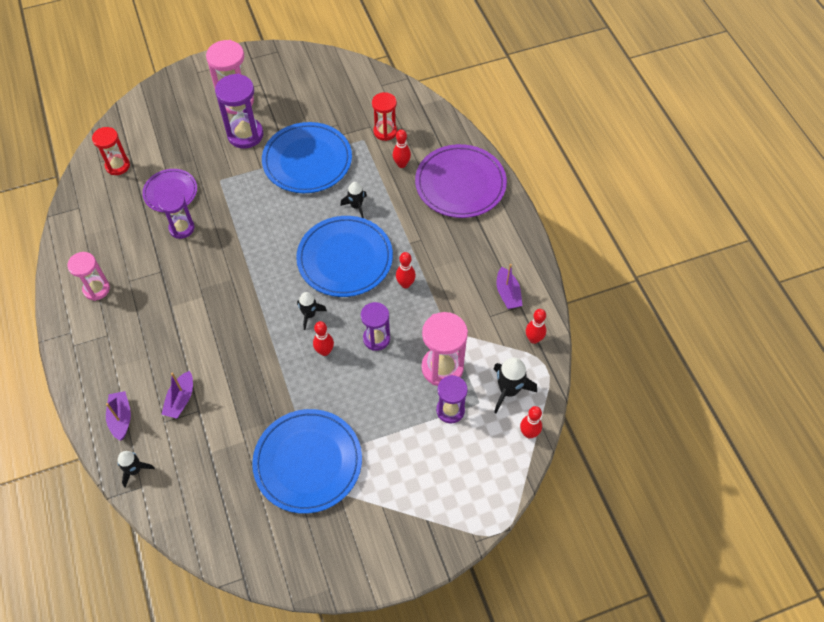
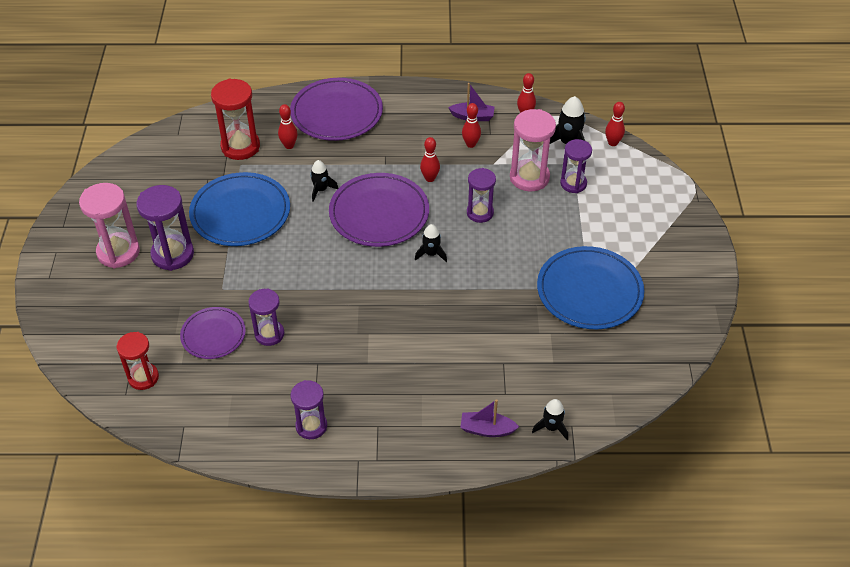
camera: 70 degrees left, 10 degrees down
(96, 289) = (311, 426): pink hourglass -> purple hourglass
(181, 400) = (485, 375): purple boat -> none
(324, 351) = (477, 252): red bowling pin -> red bowling pin (470, 144)
(345, 258) = (379, 213): blue plate -> purple plate
(385, 131) = (240, 147): red hourglass -> red hourglass, size x1.52

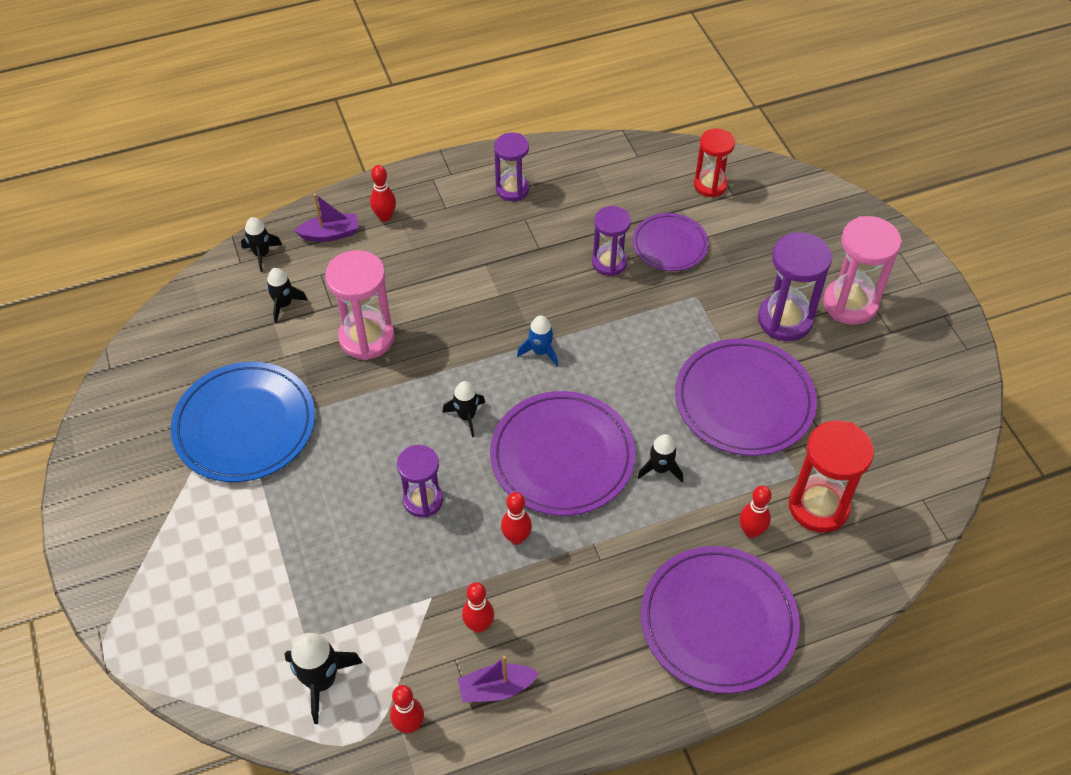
camera: 160 degrees right, 5 degrees up
(240, 213) = (744, 400): blue plate -> purple plate
(359, 282) = (540, 351): none -> blue rocket
(529, 177) = (368, 587): pink hourglass -> pink hourglass (366, 338)
(542, 375) = (284, 304): none -> black rocket
(573, 184) = (298, 597): purple hourglass -> none
(612, 143) = (247, 707): red bowling pin -> red bowling pin (385, 217)

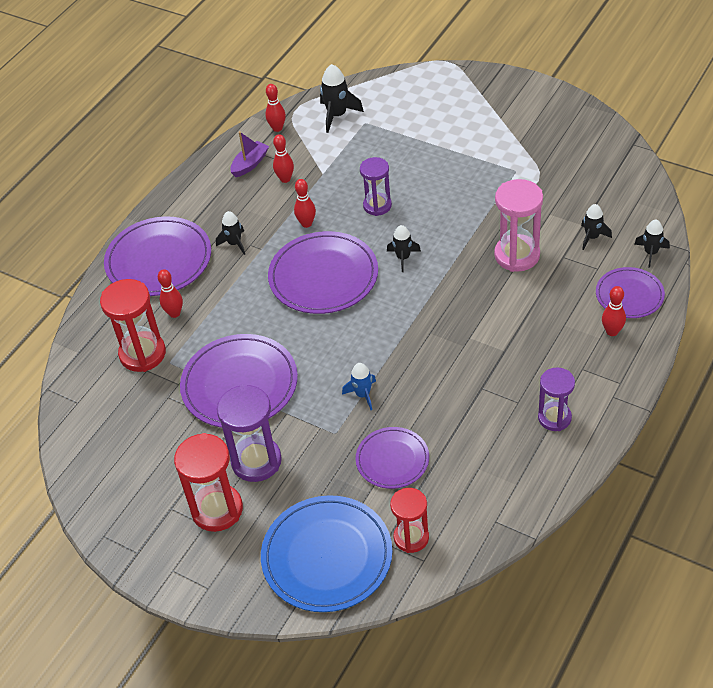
camera: 145 degrees right, 5 degrees down
(245, 425) = (519, 171): blue plate -> blue plate (327, 556)
(330, 234) = (629, 295): purple boat -> purple plate
(540, 351) = (401, 322): blue rocket -> blue rocket (363, 394)
(609, 263) = (421, 413): purple hourglass -> none
(660, 468) = (258, 309): black rocket -> black rocket (234, 243)
(850, 304) = (217, 509): pink hourglass -> red hourglass

